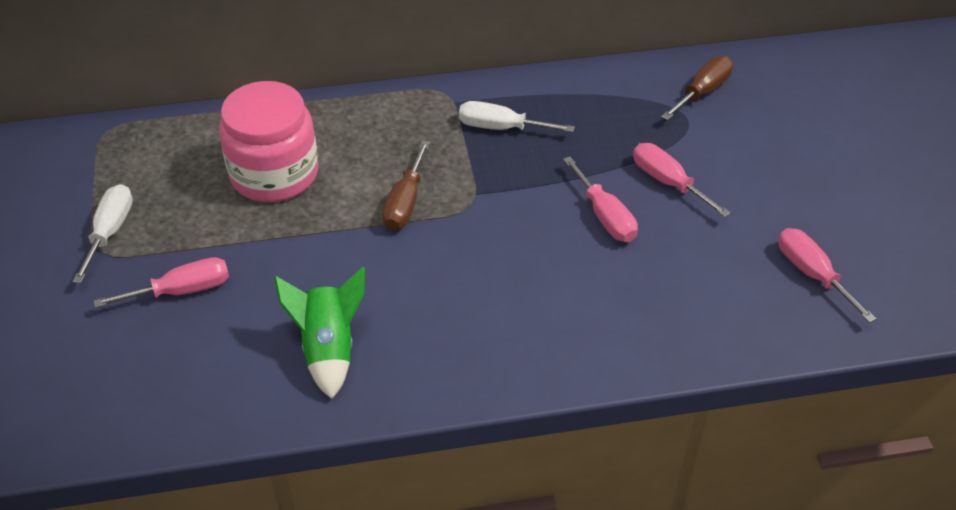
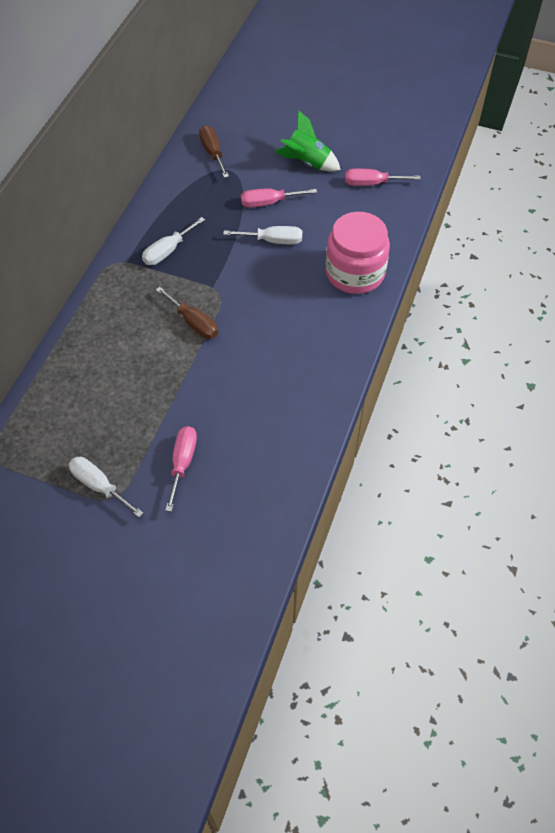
camera: 60 degrees left, 10 degrees up
(274, 174) = (116, 377): pink jar -> pink jar (355, 273)
(328, 349) = (281, 406): green rocket -> green rocket (307, 163)
(605, 216) = (273, 241): pink screwdriver -> white screwdriver

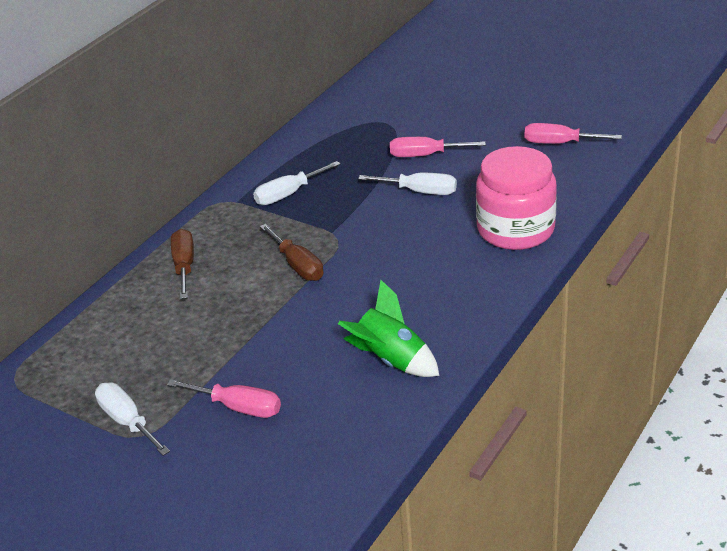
camera: 15 degrees right, 20 degrees down
(182, 463) = (238, 407): pink screwdriver -> pink screwdriver turned 90 degrees clockwise
(212, 152) = (370, 106): brown screwdriver -> brown screwdriver (184, 266)
(307, 163) = (483, 120): green rocket -> green rocket (391, 360)

